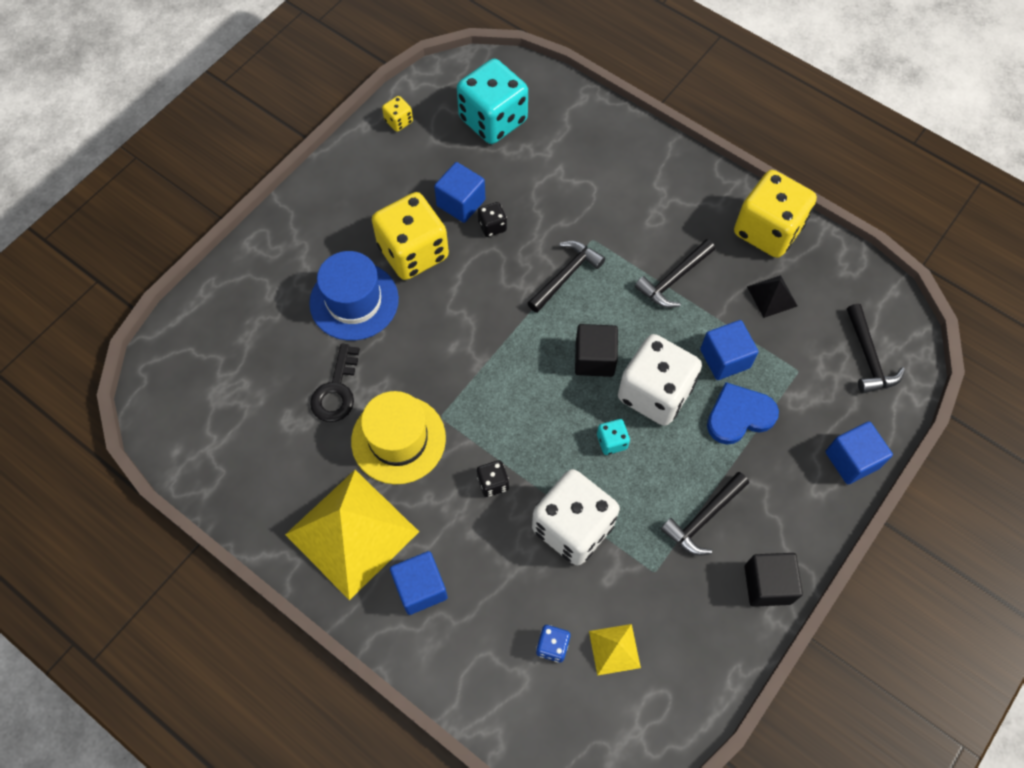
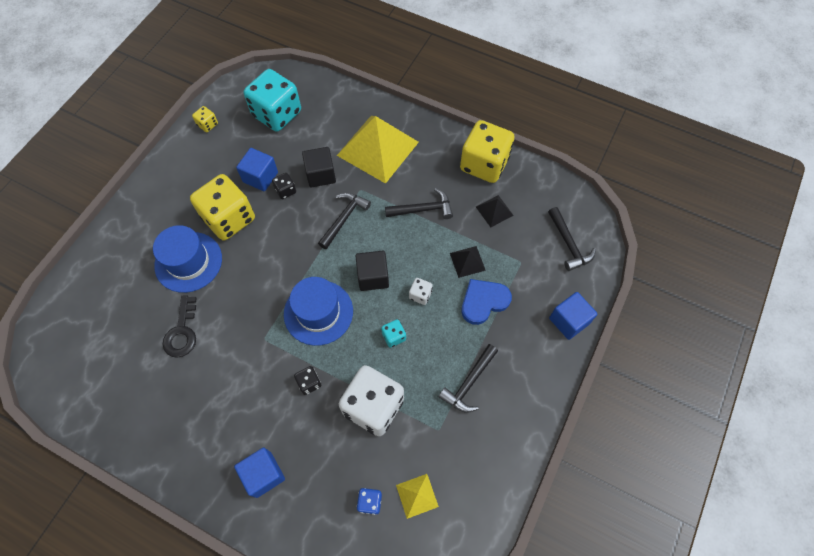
camera: 10 degrees left, 0 degrees up
(352, 533) = (205, 440): yellow pyramid -> yellow pyramid (377, 148)
(398, 439) = (233, 362): yellow hat -> none
(516, 394) = (318, 312): none -> blue hat
(654, 393) = (420, 295): white dice -> white dice, size x0.43
(674, 279) = (423, 209): black hammer -> black hammer turned 135 degrees counterclockwise
(725, 358) = (467, 261): blue cube -> black pyramid
(767, 584) = (523, 425): black cube -> black cube (321, 175)

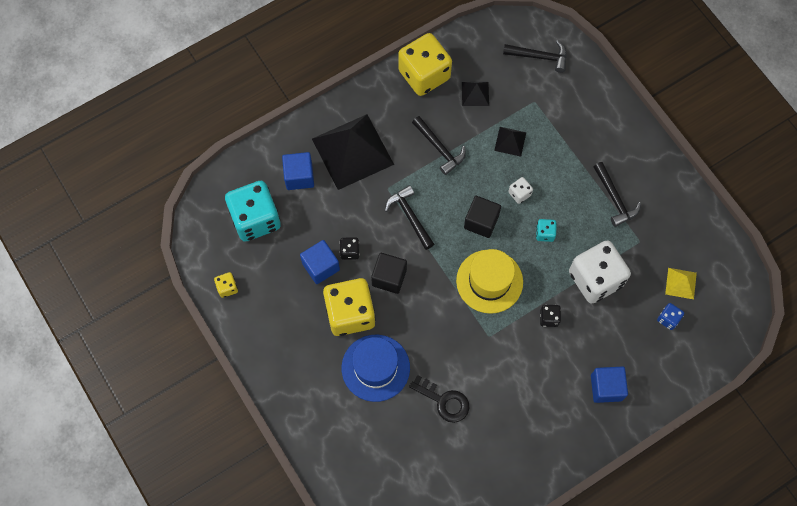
camera: 60 degrees left, 5 degrees up
(318, 312) = (489, 281): blue hat -> yellow hat
(321, 175) = (351, 213): black cube -> black cube (389, 277)
(377, 148) = (352, 151): yellow pyramid -> black pyramid
(423, 209) = (439, 148): black hammer -> black hammer turned 120 degrees clockwise
(483, 301) = (553, 149): blue heart -> none
(569, 321) = (605, 98): blue cube -> blue cube (299, 176)

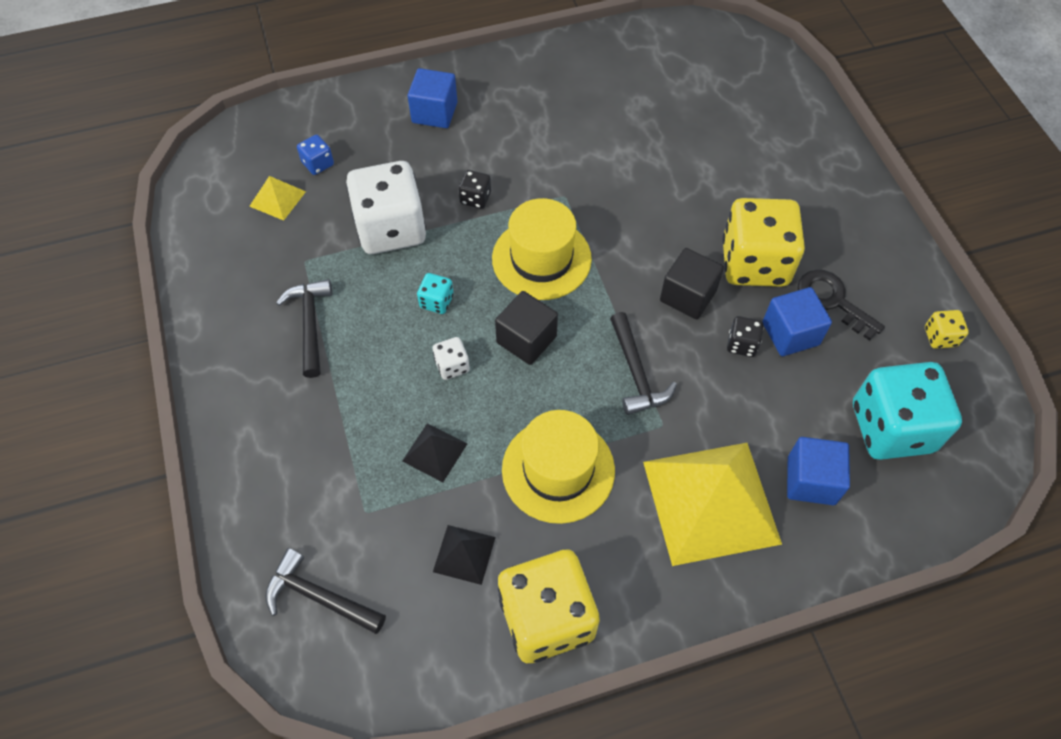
camera: 165 degrees left, 10 degrees down
(352, 151) = (711, 501): black pyramid -> yellow pyramid
(375, 368) = (729, 193): blue hat -> none
(439, 148) = (558, 470): black hammer -> yellow hat
(444, 401) = (646, 141): black key -> black key (832, 301)

